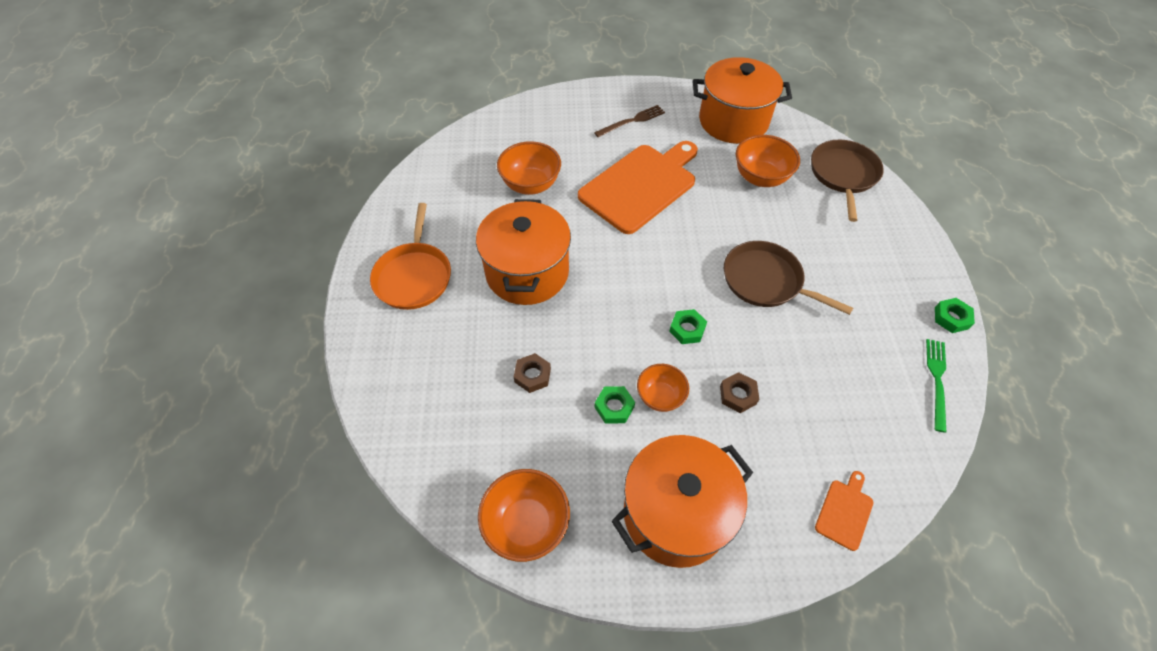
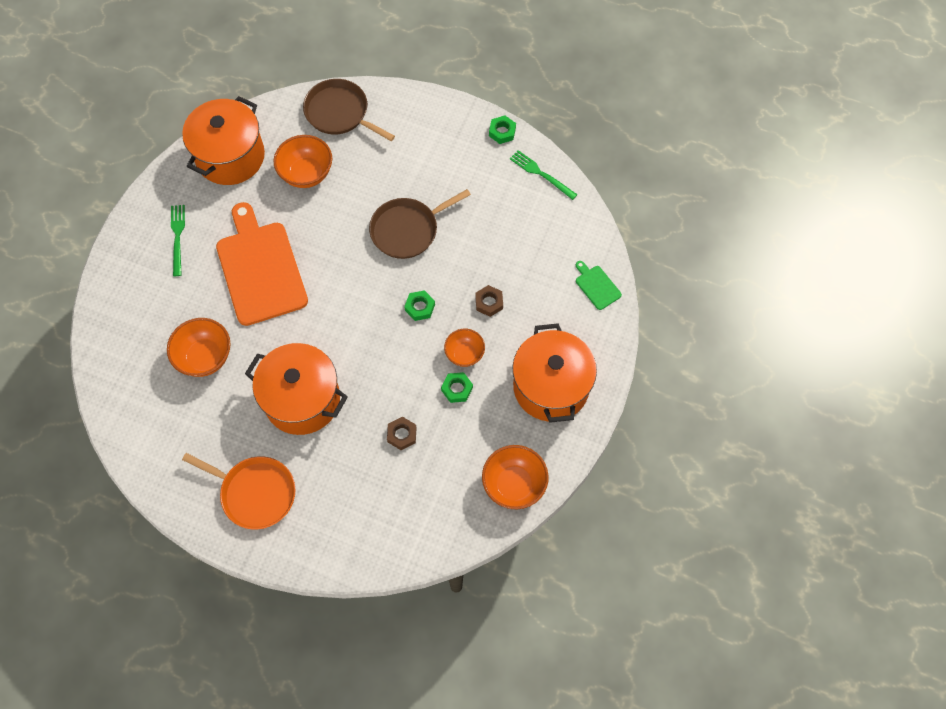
camera: 65 degrees left, 10 degrees up
(632, 121) = (178, 237): brown fork -> green fork
(845, 511) = (596, 286): orange cutting board -> green cutting board

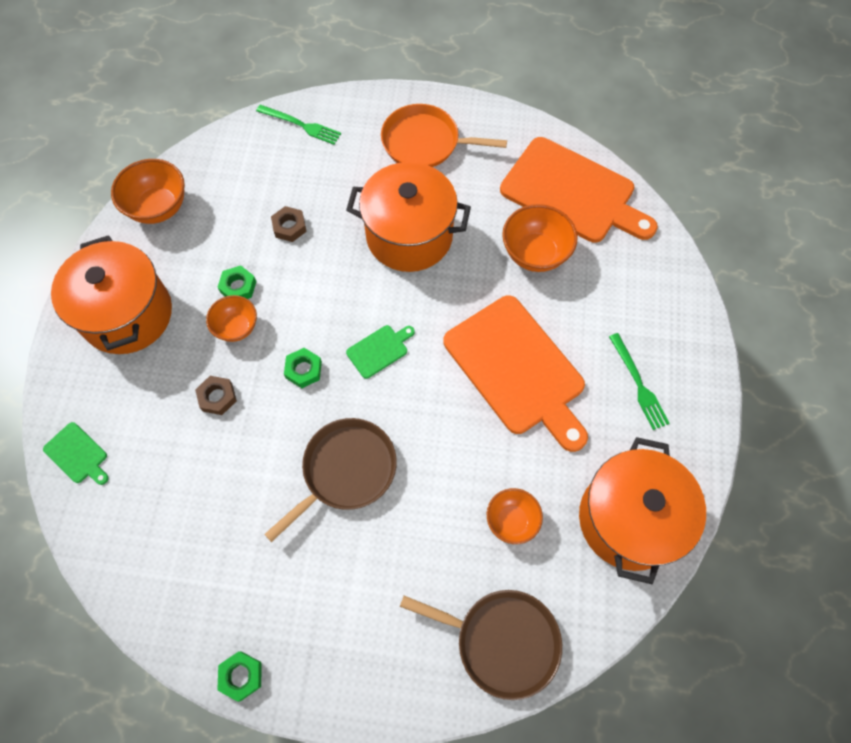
camera: 165 degrees right, 0 degrees up
(147, 405) = (572, 193): none -> orange cutting board
(306, 174) = (511, 520): orange bowl -> orange bowl, size x0.65
(358, 308) = (379, 350): none -> green cutting board
(541, 174) = (170, 613): green fork -> green fork (301, 125)

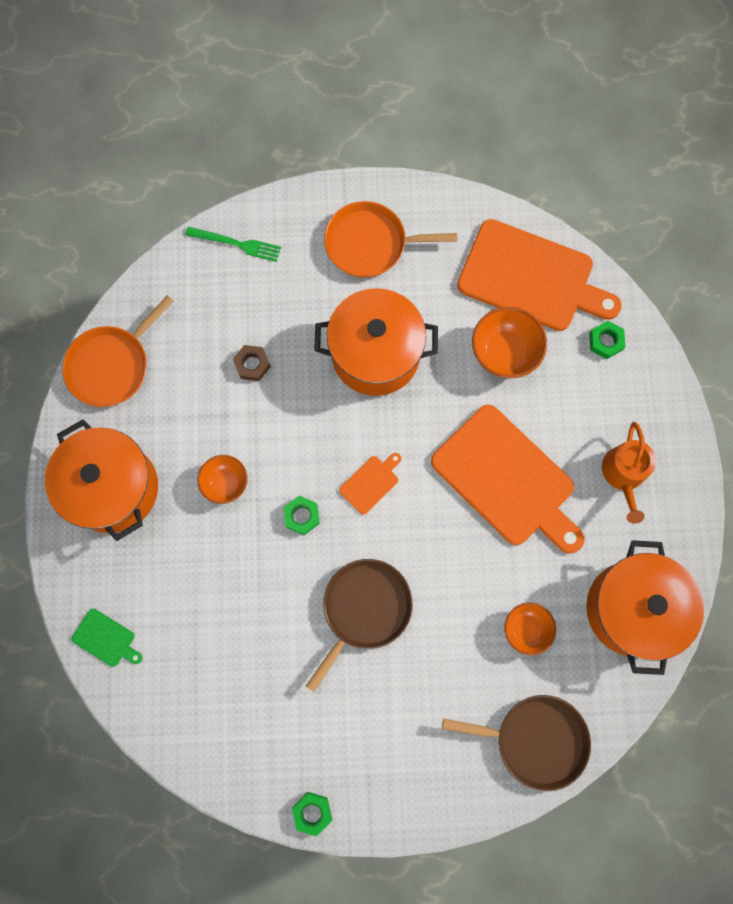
camera: 10 degrees left, 10 degrees up
(158, 207) = (112, 365): orange bowl -> orange pan
(217, 397) = (225, 558): brown nut -> none
(238, 287) = (216, 439): green nut -> green nut (605, 341)
(379, 350) = (371, 483): green cutting board -> orange cutting board
(638, 384) = (623, 474): green fork -> orange watering can

